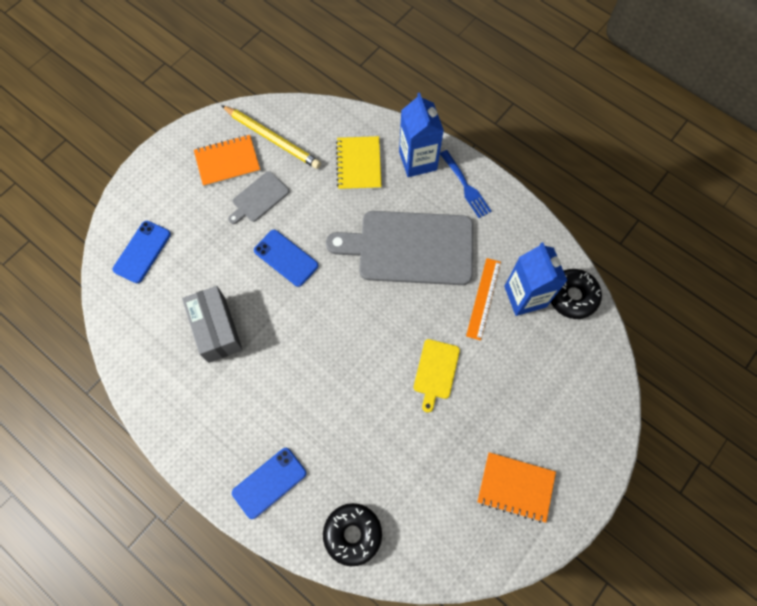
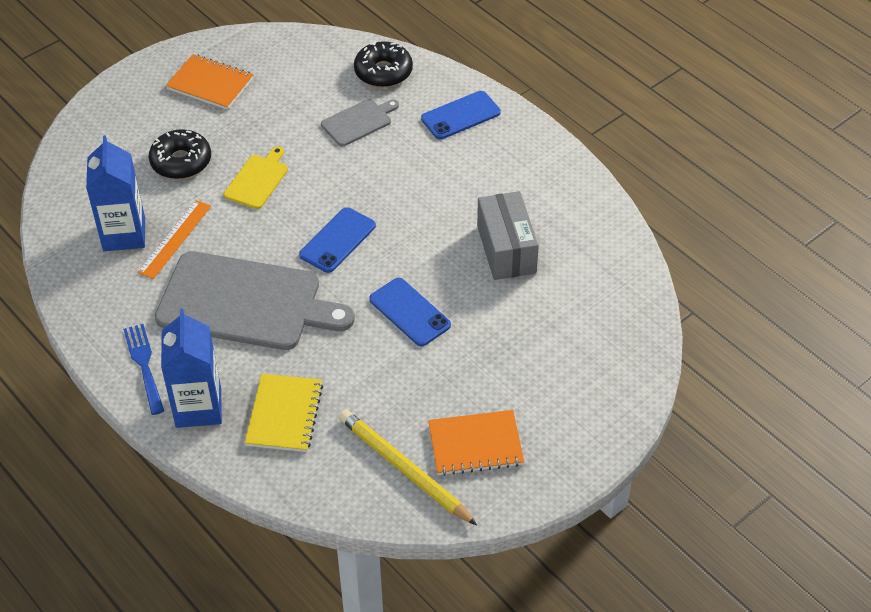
camera: 170 degrees left, 20 degrees down
(142, 252) = (600, 344): blue phone -> blue phone (337, 240)
(259, 198) = (435, 389): grey cutting board -> grey cutting board (358, 122)
(572, 296) = (68, 227): black donut -> black donut (181, 161)

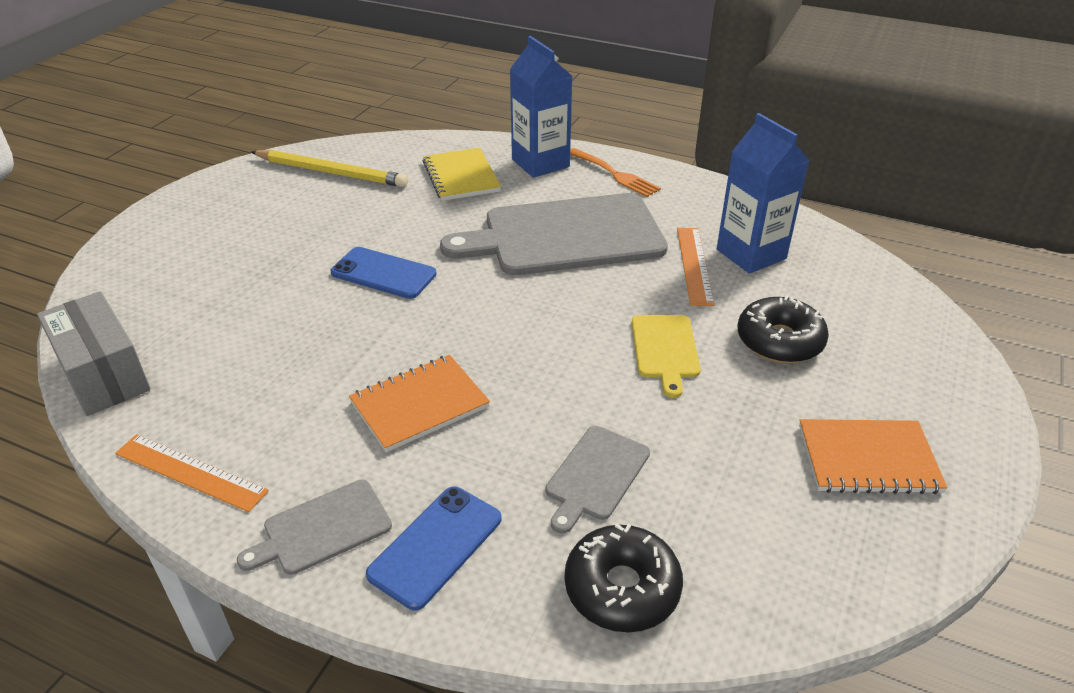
camera: 155 degrees right, 10 degrees down
(144, 366) = (614, 174): blue fork -> orange fork
(337, 240) = (511, 315): blue phone -> none
(475, 444) = (270, 200): orange notebook -> orange notebook (419, 405)
(506, 249) = (288, 366): grey box -> grey box (103, 374)
(514, 141) = (322, 528): none -> grey cutting board
(580, 195) = (190, 472): none -> orange ruler

